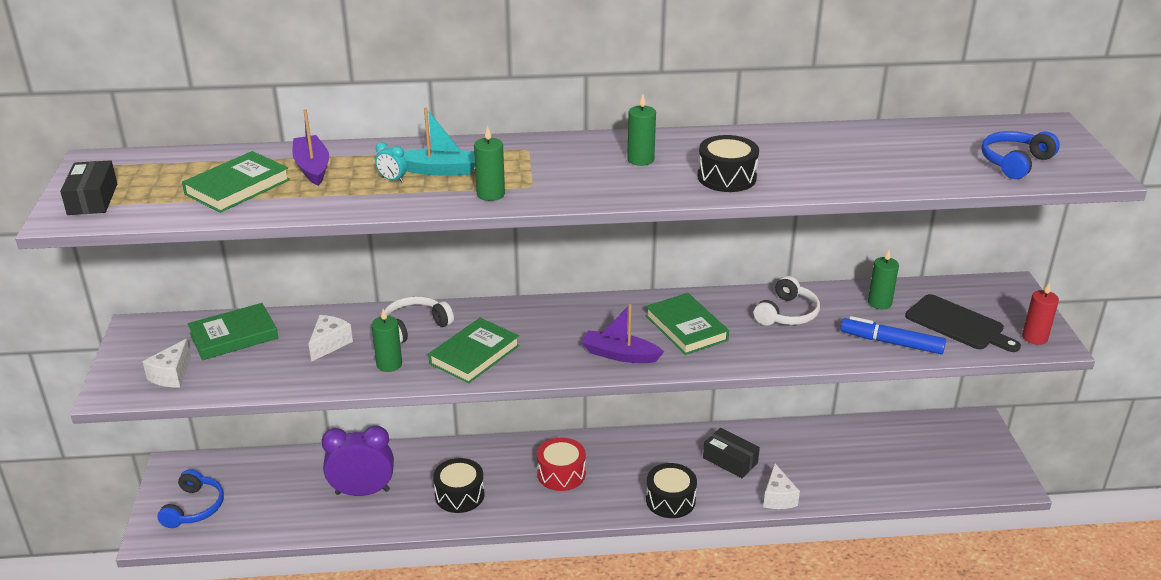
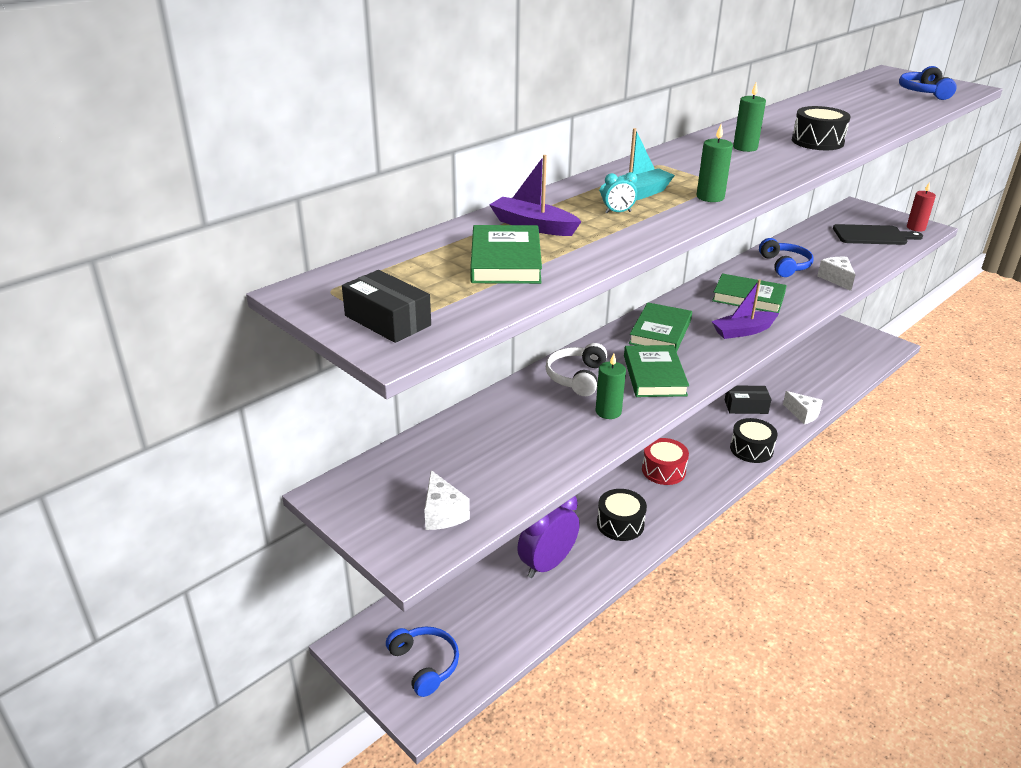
camera: 40 degrees left, 0 degrees up
(234, 336) = (440, 454): green book -> green book (660, 332)
(329, 344) = (535, 420): white cheese -> white cheese (836, 279)
(787, 314) = (785, 265): white headphones -> blue headphones
(879, 303) = (817, 240): green candle -> none
(892, 343) = (863, 258): blue marker -> none

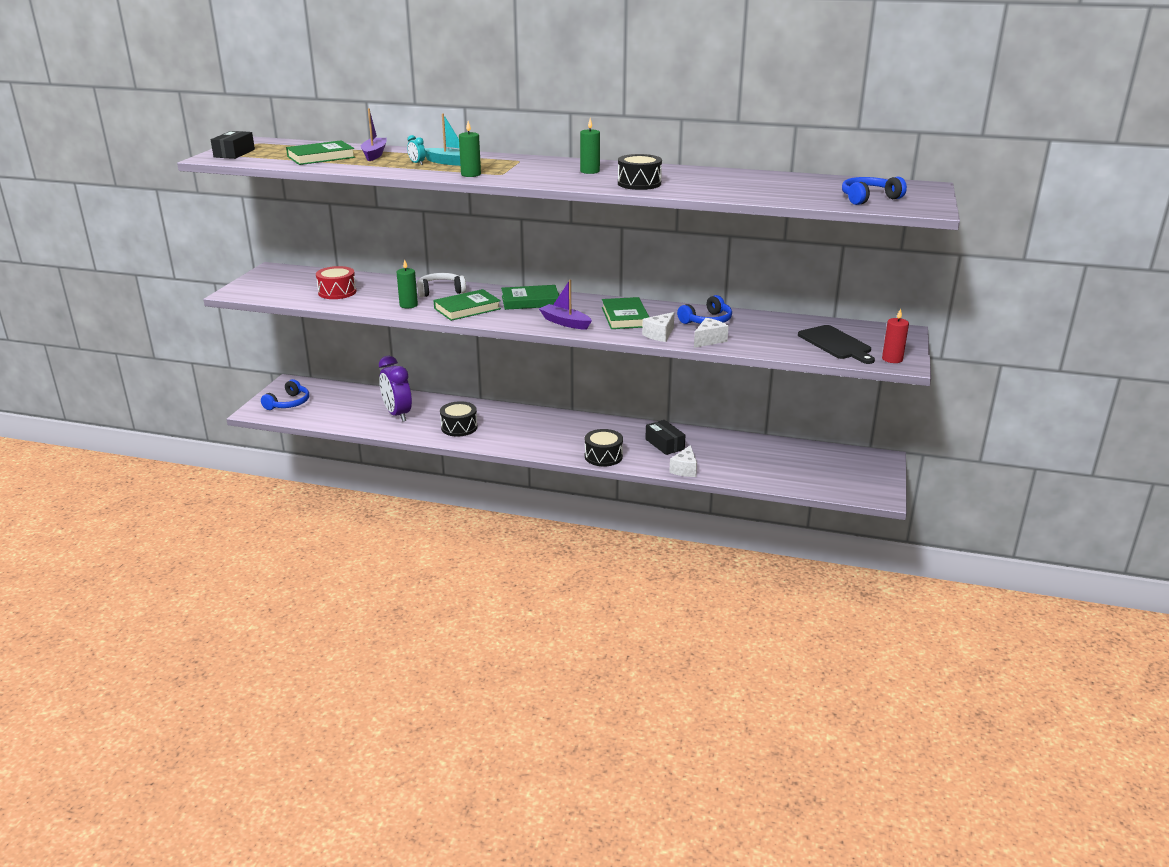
camera: 60 degrees right, 5 degrees down
(443, 513) = (274, 291): white cheese -> white cheese (660, 335)
(547, 564) = (397, 414): purple clock -> purple clock turned 135 degrees counterclockwise
(663, 470) = (536, 429): red drum -> red drum (337, 292)

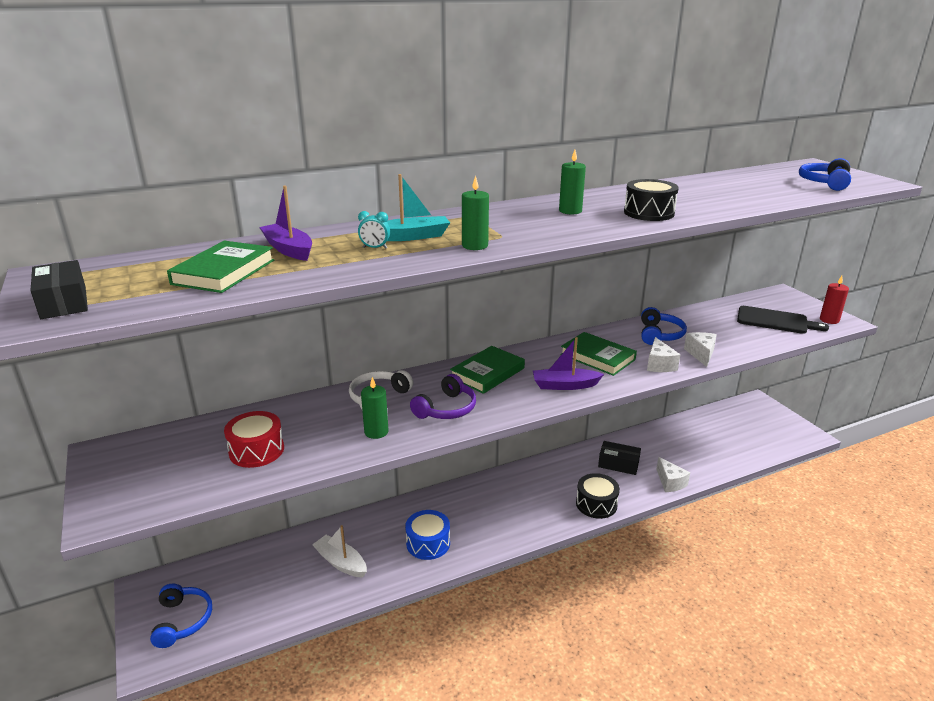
camera: 40 degrees left, 0 degrees up
(397, 414) = (341, 562): purple clock -> white boat
(459, 427) = (428, 543): black drum -> blue drum
(467, 309) = (446, 409): green book -> purple headphones

